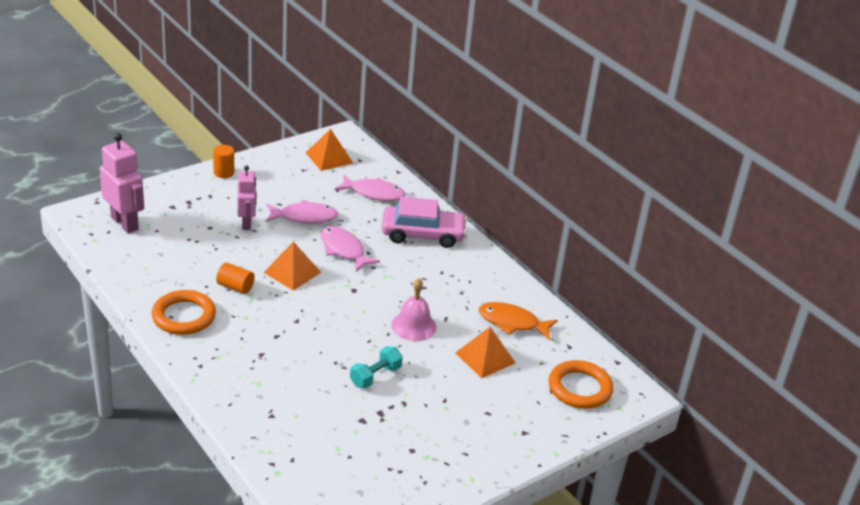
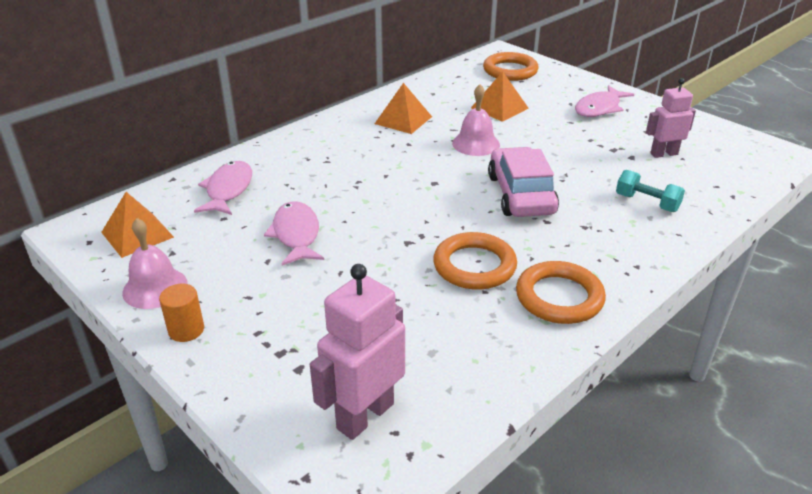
camera: 95 degrees left, 0 degrees up
(235, 287) = (474, 266): orange cylinder -> orange ring
(247, 223) = (326, 281): pink robot -> pink robot (663, 154)
(268, 163) = (155, 288): none -> pink bell
(292, 272) = (422, 227): orange pyramid -> orange pyramid (403, 120)
(343, 250) = (360, 197): pink fish -> pink fish (599, 108)
(375, 376) = (566, 156): turquoise dumbbell -> turquoise dumbbell (647, 203)
(422, 234) = (310, 151): pink car -> pink car (521, 194)
(512, 323) = (441, 99): orange fish -> none

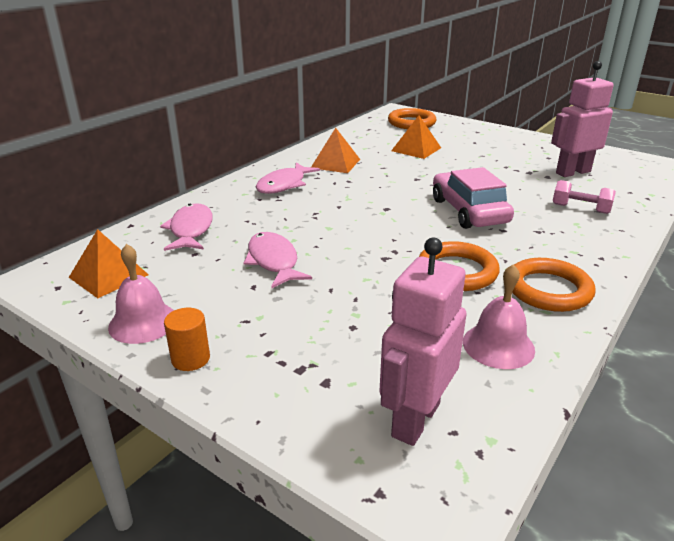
camera: 10 degrees left, 5 degrees down
(476, 144) = (409, 176): pink bell -> pink bell (498, 345)
(599, 108) = (500, 144): pink fish -> pink fish (284, 185)
(647, 203) = (580, 208): turquoise dumbbell -> pink dumbbell
(663, 154) = (572, 172): pink robot -> pink robot, size x1.51

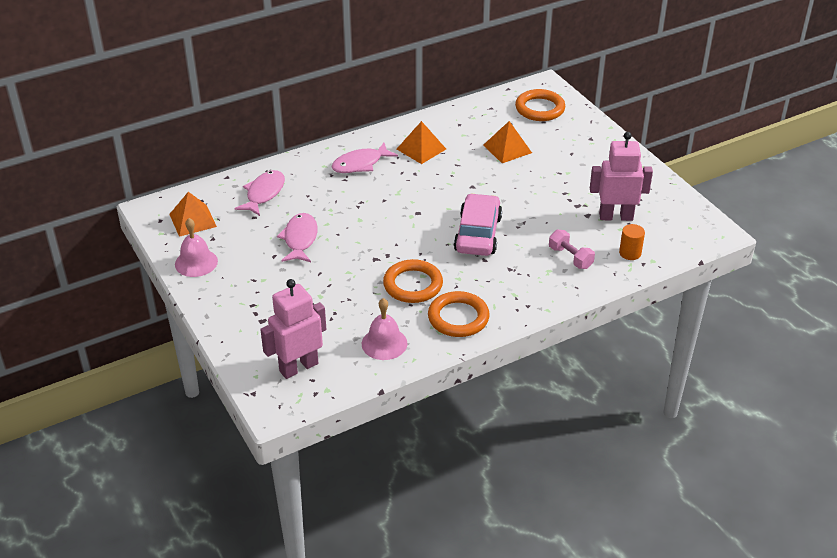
camera: 25 degrees right, 10 degrees up
(190, 359) = (209, 295): orange cylinder -> orange cylinder (630, 253)

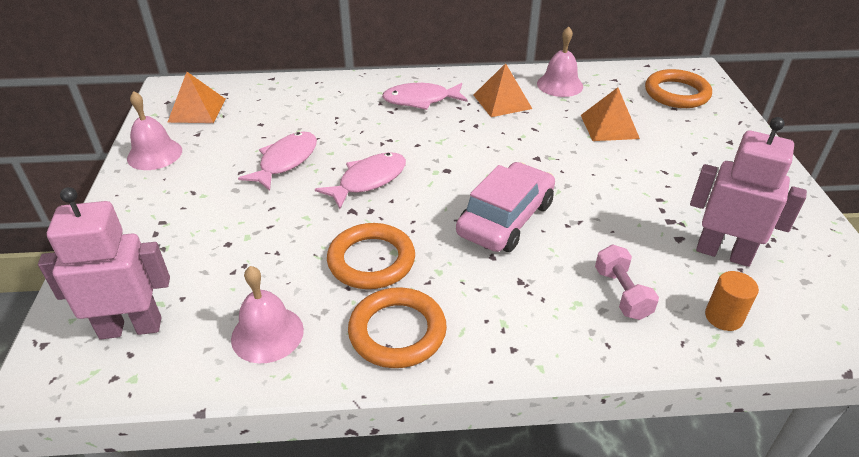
camera: 25 degrees right, 0 degrees up
(264, 193) = (292, 103): pink fish -> pink fish (368, 180)
(454, 123) = (560, 85): none -> pink bell

